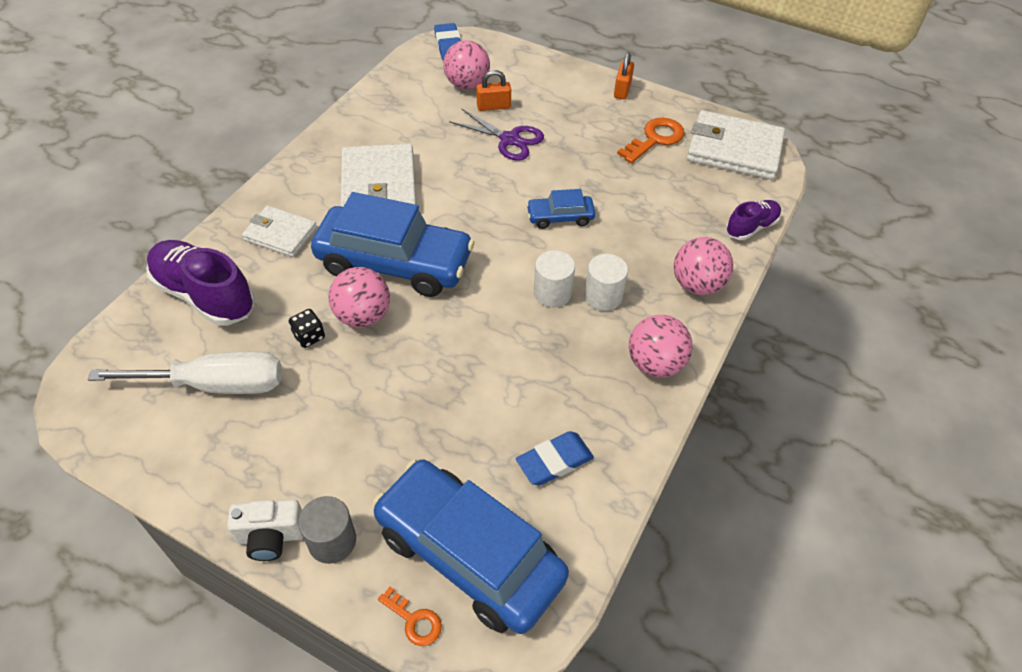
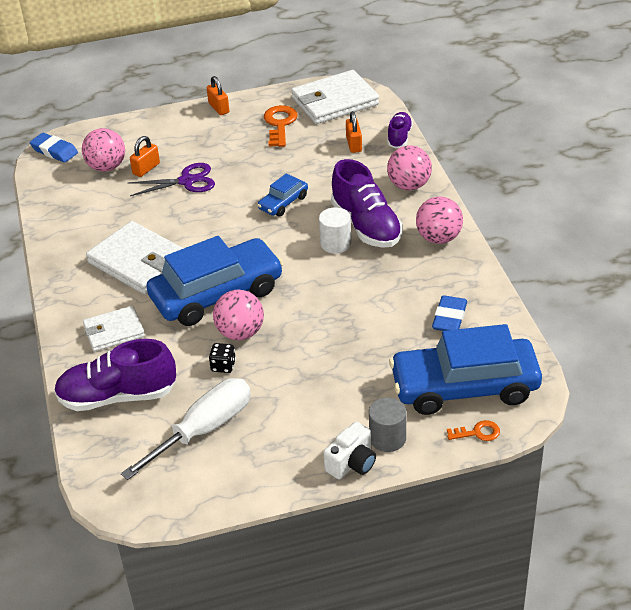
camera: 40 degrees left, 10 degrees down
(603, 296) = (366, 226): white cylinder -> purple shoe
(697, 204) = (354, 144): none -> orange padlock

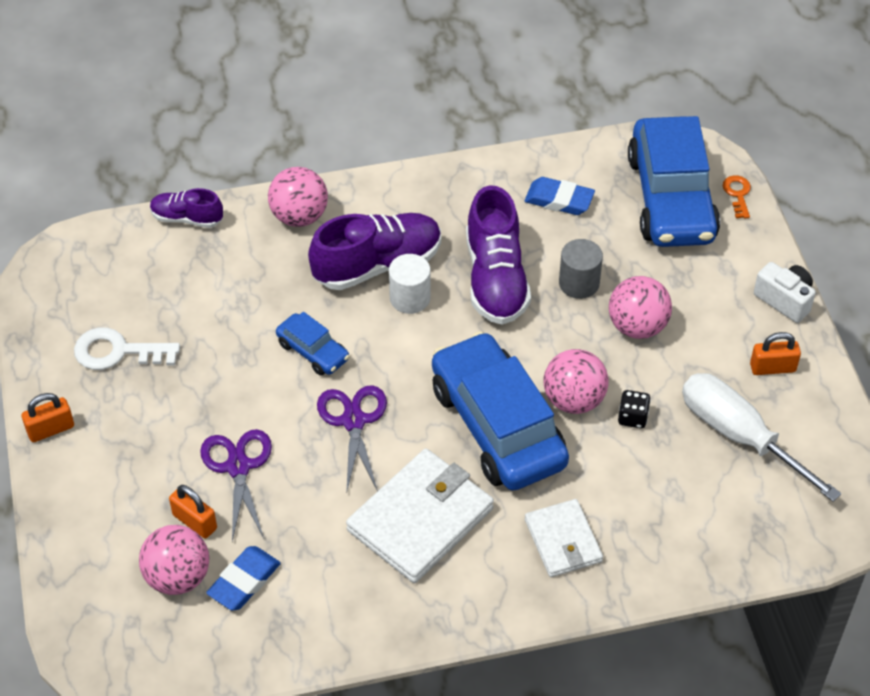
camera: 90 degrees left, 10 degrees up
(54, 151) = (114, 659): blue eraser -> blue eraser (244, 581)
(117, 396) = (684, 528): purple shoe -> purple shoe (495, 279)
(223, 226) = (354, 420): none -> purple scissors
(280, 124) = (117, 352): orange key -> white key
(334, 101) = (76, 285): white wallet -> none
(354, 144) = (192, 268): orange padlock -> orange padlock (772, 368)
(387, 438) = (747, 268): grey cylinder -> grey cylinder (579, 283)
(438, 238) = (413, 197): pink ball -> pink ball (637, 326)

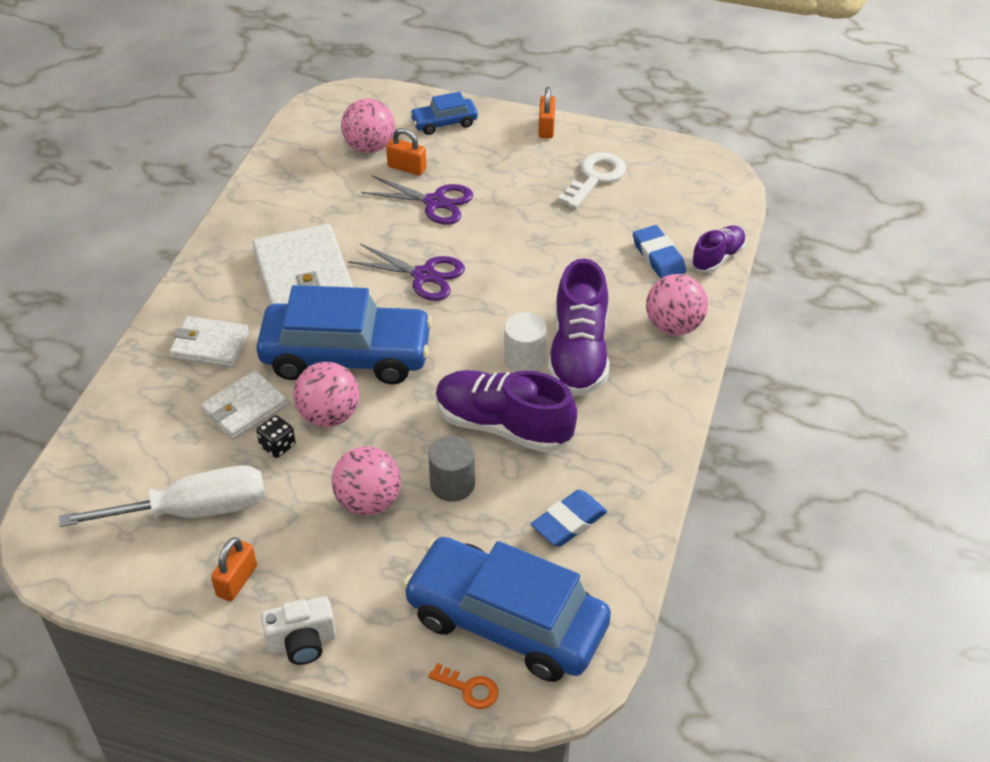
camera: 120 degrees right, 5 degrees down
(195, 522) = (407, 168): orange padlock -> orange padlock turned 45 degrees clockwise
(244, 581) = (337, 174): blue eraser -> blue eraser (658, 257)
(313, 351) = (512, 279): blue car -> blue car (444, 123)
(613, 466) = (244, 408): none -> white wallet

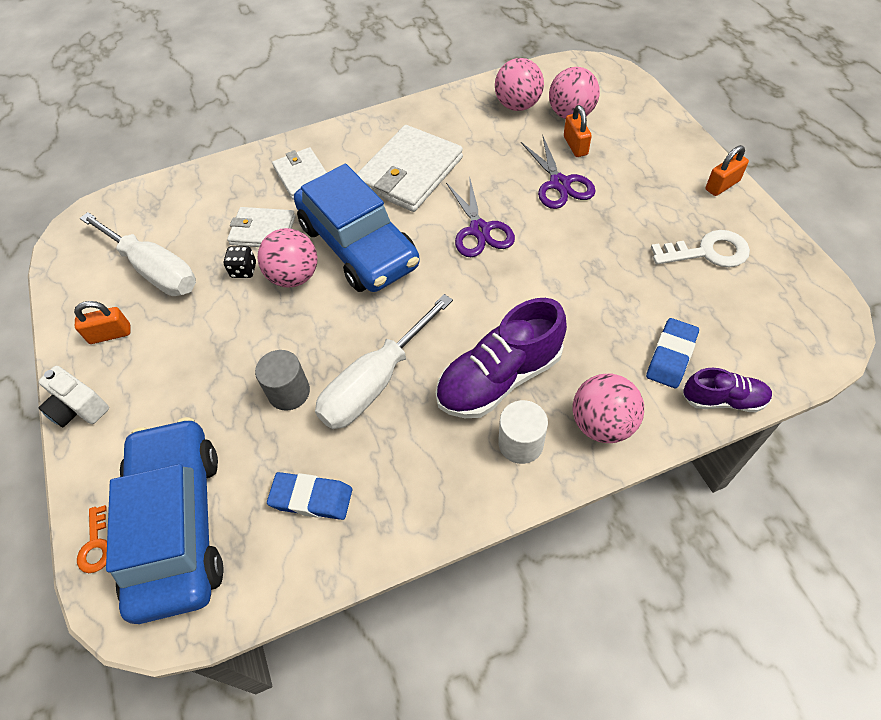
camera: 55 degrees right, 10 degrees up
(368, 501) = (232, 354): pink ball -> pink ball (517, 105)
(444, 123) = (647, 131): blue car -> none
(503, 426) = (375, 382): purple shoe -> white screwdriver
(524, 359) = (457, 347): white cylinder -> white cylinder (520, 443)

